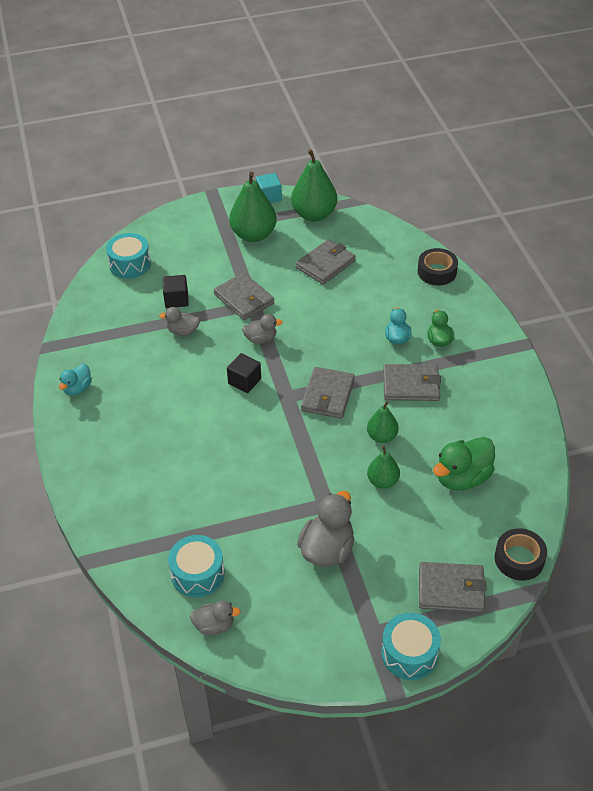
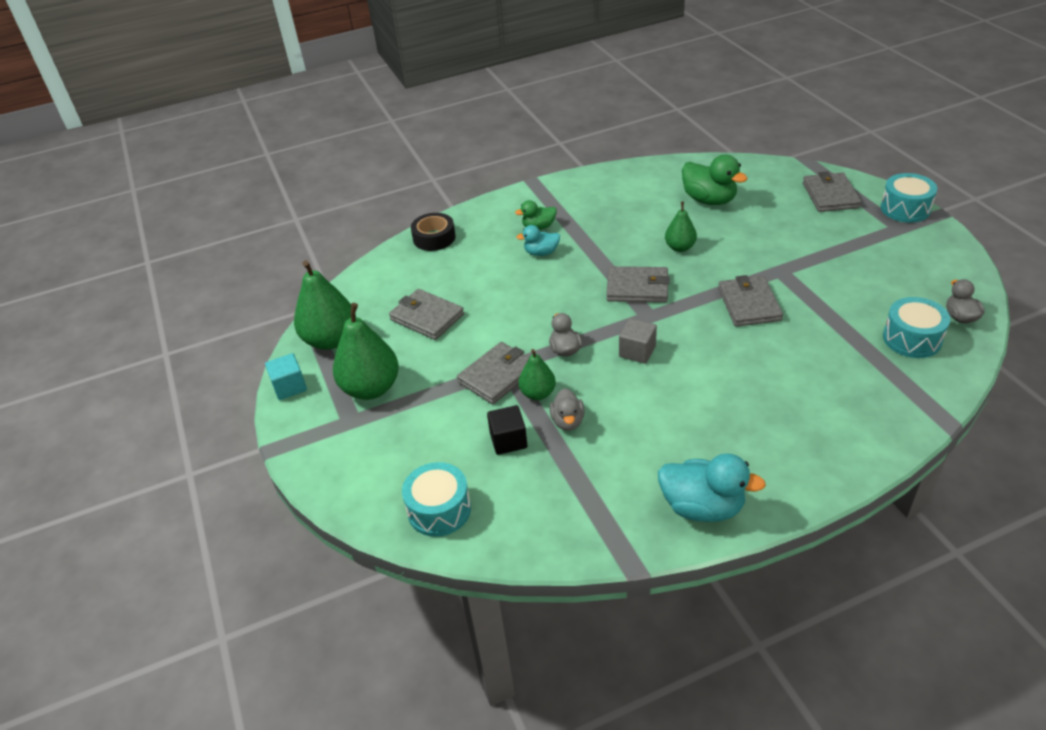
camera: 95 degrees left, 5 degrees down
(77, 388) = (702, 507): turquoise duck -> turquoise duck, size x1.71
(244, 381) = (637, 351): black cube -> grey cube
(327, 550) = (831, 262): grey duck -> none
(383, 481) = (735, 241): green pear -> green pear (537, 393)
(411, 385) = (605, 238): grey wallet -> grey wallet (749, 304)
(519, 559) = (780, 168): black tape -> none

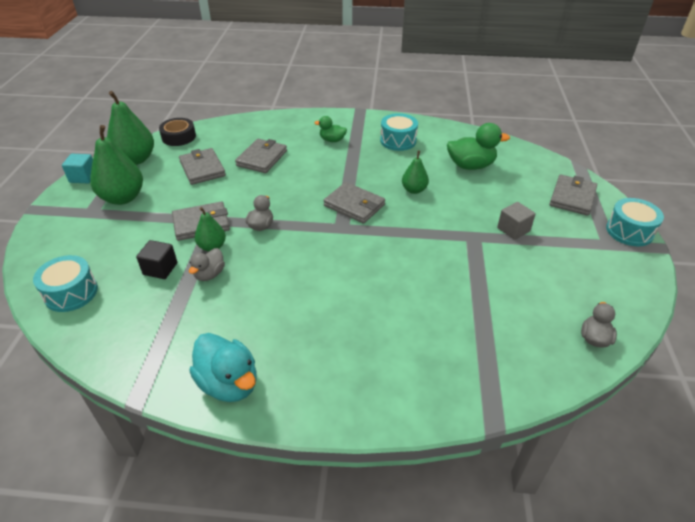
camera: 25 degrees right, 0 degrees up
(434, 238) = (261, 123): black tape -> black tape (179, 137)
(541, 253) = (316, 157): turquoise duck -> none
(637, 351) = (307, 248): grey cube -> grey cube (513, 229)
(709, 200) = (470, 166): green duck -> green duck turned 75 degrees counterclockwise
(749, 304) = (423, 251): grey wallet -> grey wallet (262, 158)
(912, 339) = (531, 336): turquoise drum -> turquoise drum (398, 141)

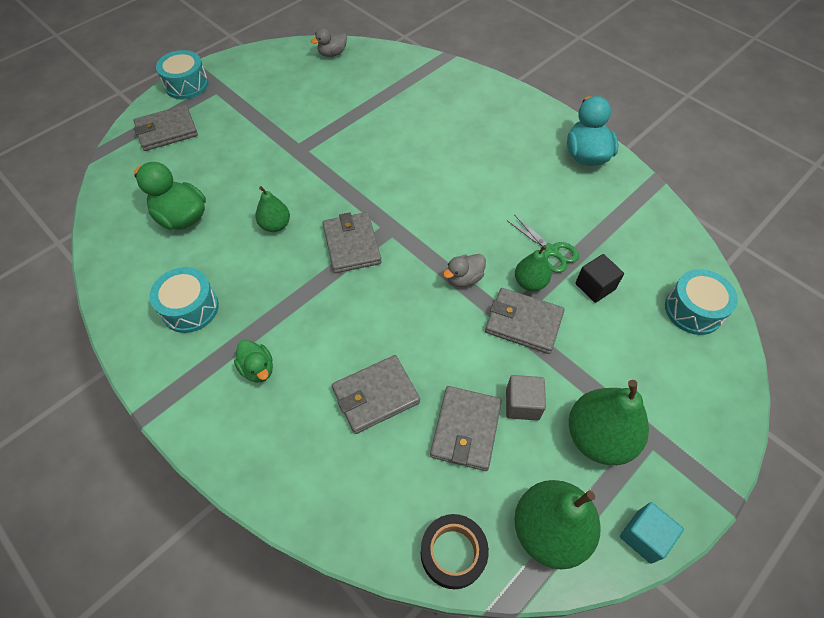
camera: 140 degrees left, 15 degrees up
(209, 274) = (551, 251): grey duck -> green scissors
(513, 229) = (260, 136): grey cube -> grey cube (522, 404)

